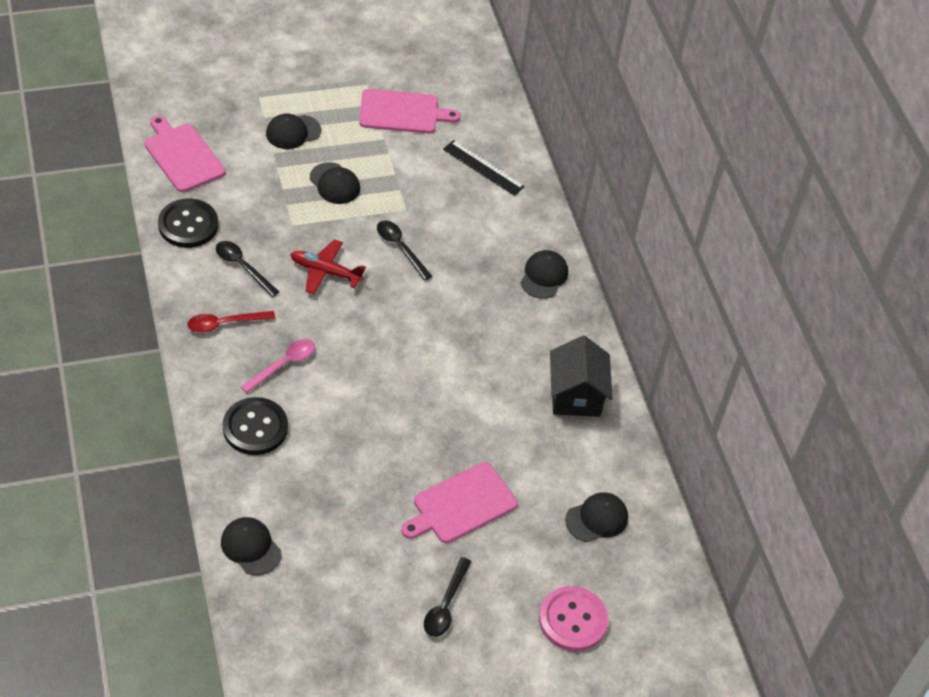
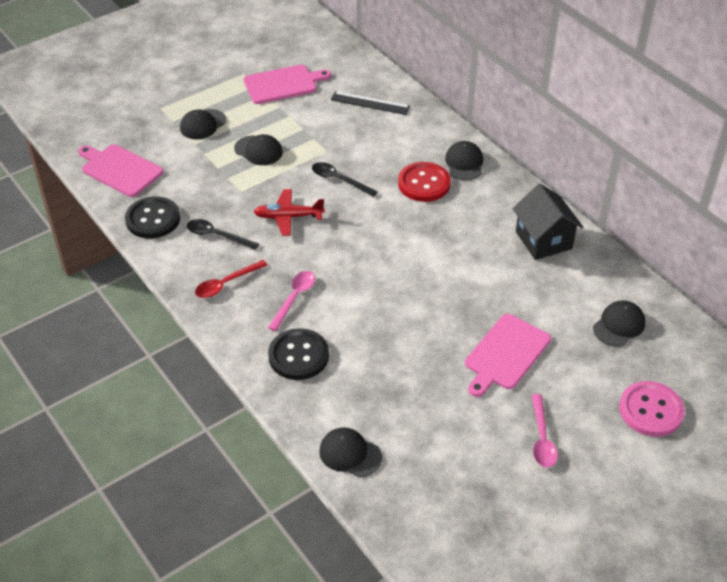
camera: 15 degrees left, 5 degrees down
(445, 605) = (542, 438): black spoon -> pink spoon
(487, 284) = (424, 183): none -> red button

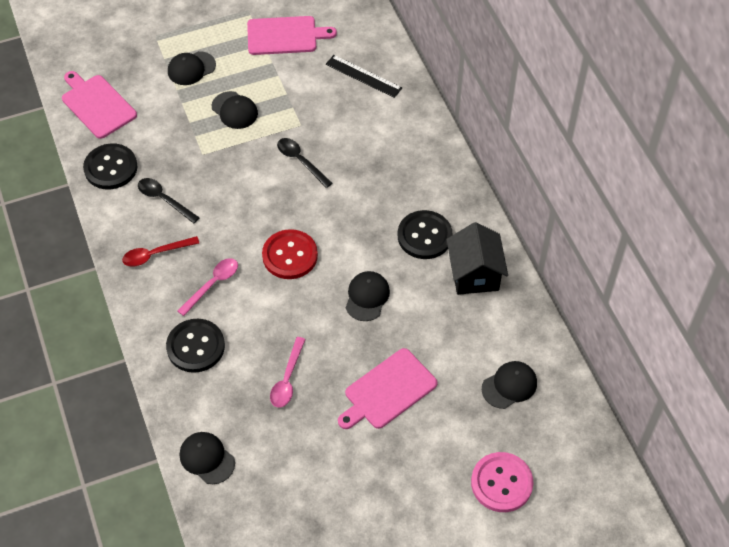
camera: 15 degrees right, 10 degrees up
(288, 217) = (237, 193): red plane -> none
(424, 183) = (382, 183): red button -> red button (290, 255)
(464, 163) = (431, 168): black cap -> black cap (367, 297)
(483, 218) = (424, 236): none -> black button
(542, 438) = (387, 486): pink spoon -> pink spoon (287, 379)

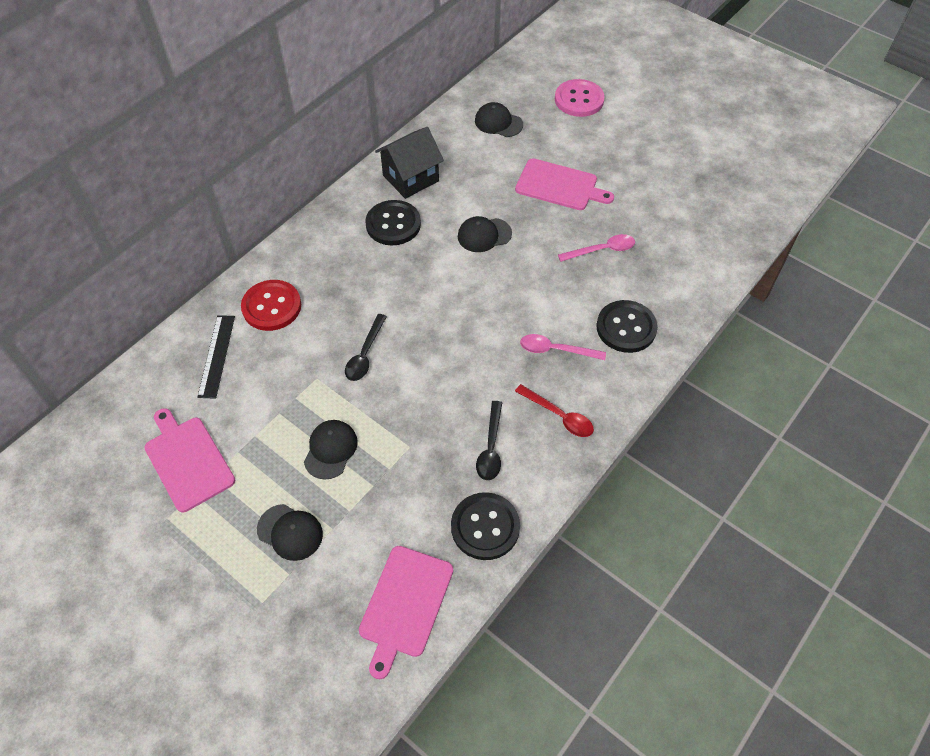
camera: 120 degrees left, 0 degrees up
(207, 458) = (712, 266): black cap -> none
(290, 255) = (482, 308): red button -> red button (271, 307)

